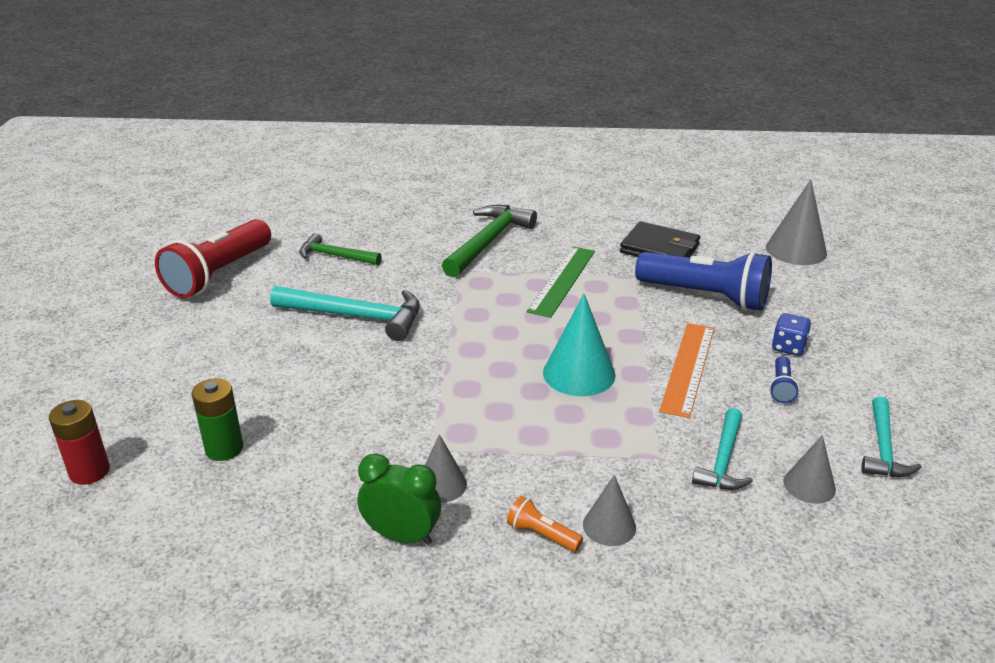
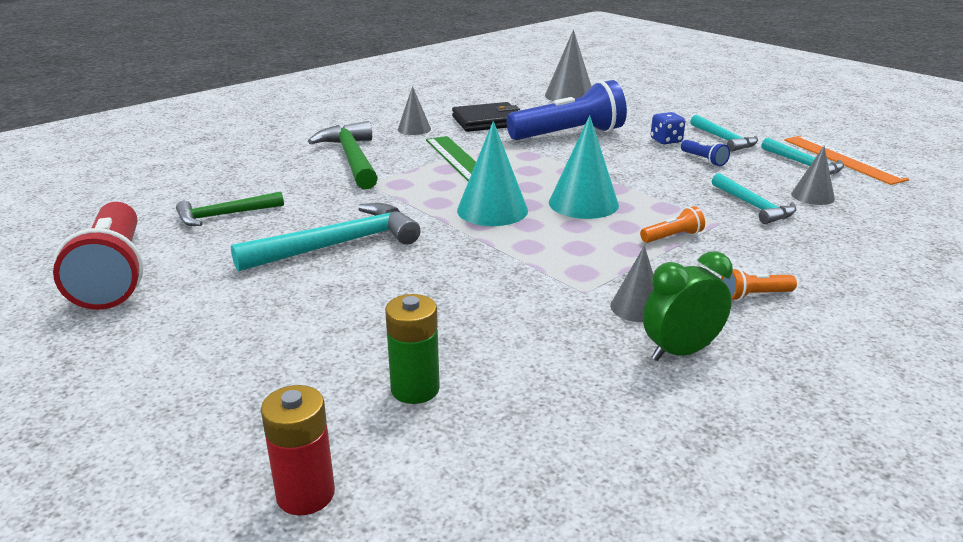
camera: 45 degrees left, 5 degrees down
(500, 342) = (492, 210): none -> turquoise cone
(587, 445) = (672, 237): none -> orange flashlight
(609, 526) = (775, 269): grey cone -> grey cone (414, 129)
(687, 368) = (638, 172): orange ruler -> orange ruler (842, 159)
(856, 375) = (724, 139): none -> turquoise hammer

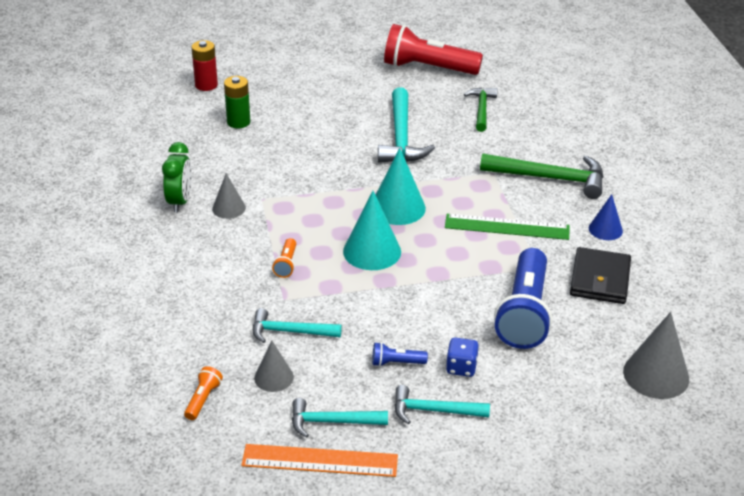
camera: 120 degrees right, 10 degrees up
(414, 129) = (605, 229): grey cone -> blue cone
(754, 296) = (193, 255): orange flashlight -> orange flashlight (203, 399)

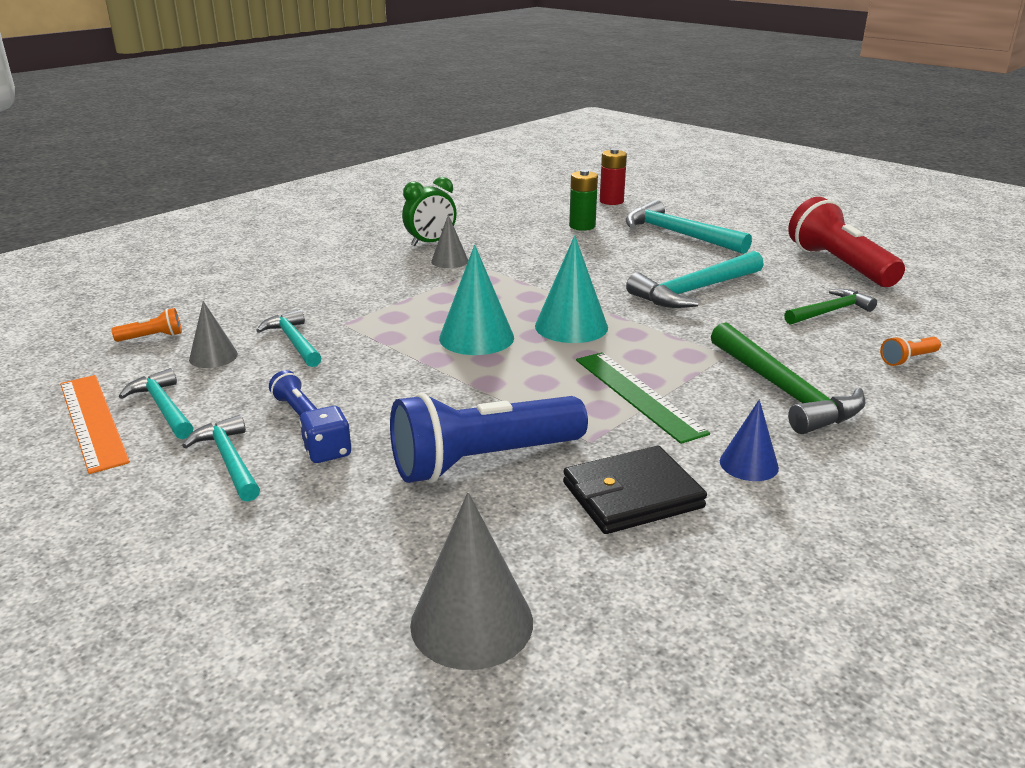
camera: 55 degrees right, 10 degrees down
(286, 264) = (399, 307): orange flashlight -> orange flashlight (908, 359)
(306, 93) = (678, 234): none -> turquoise hammer

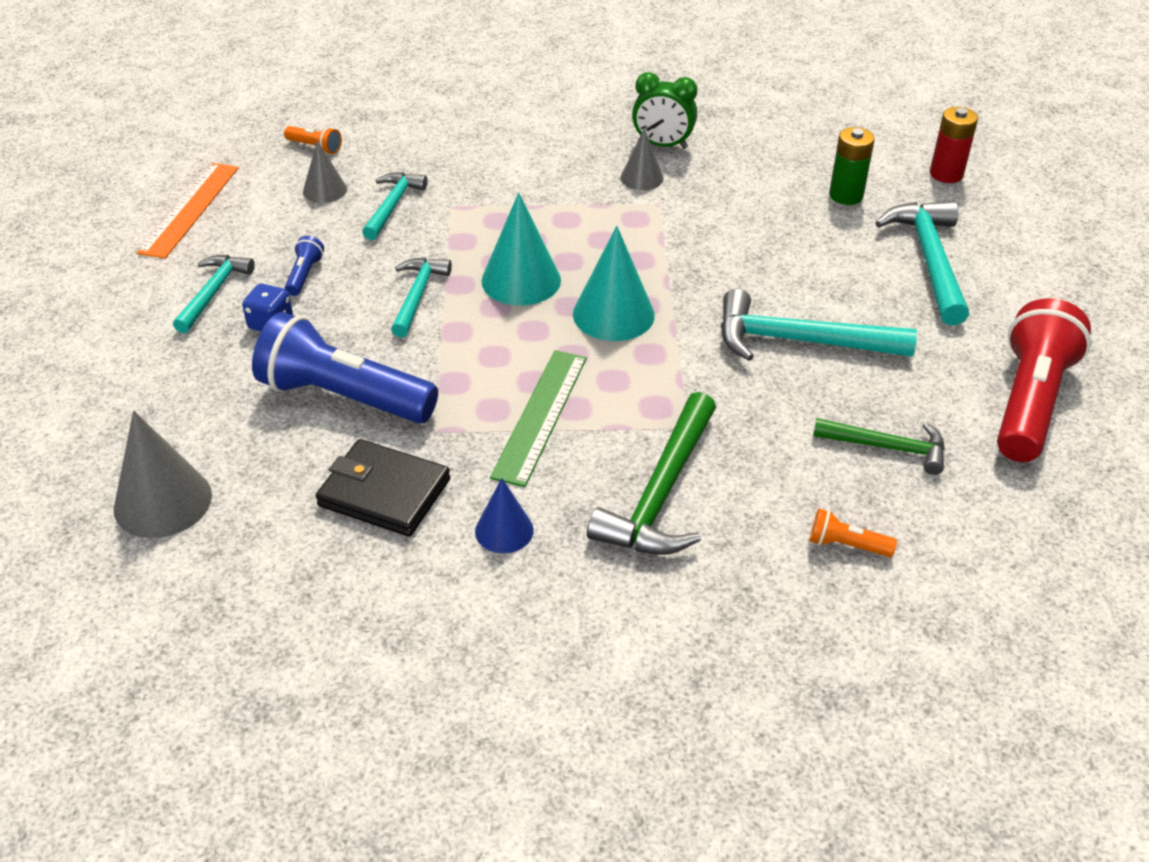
camera: 45 degrees right, 15 degrees up
(163, 407) = (238, 221): turquoise hammer -> turquoise hammer (417, 296)

